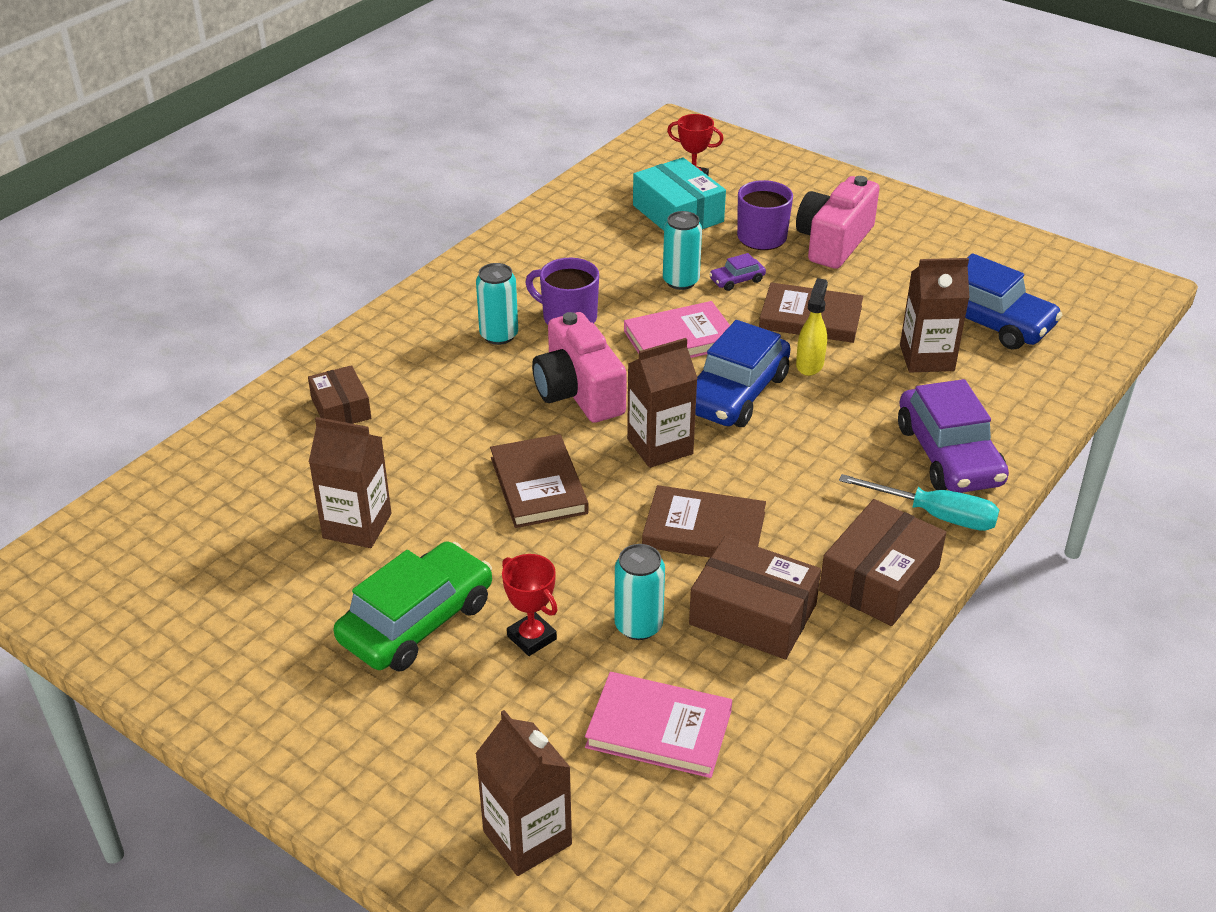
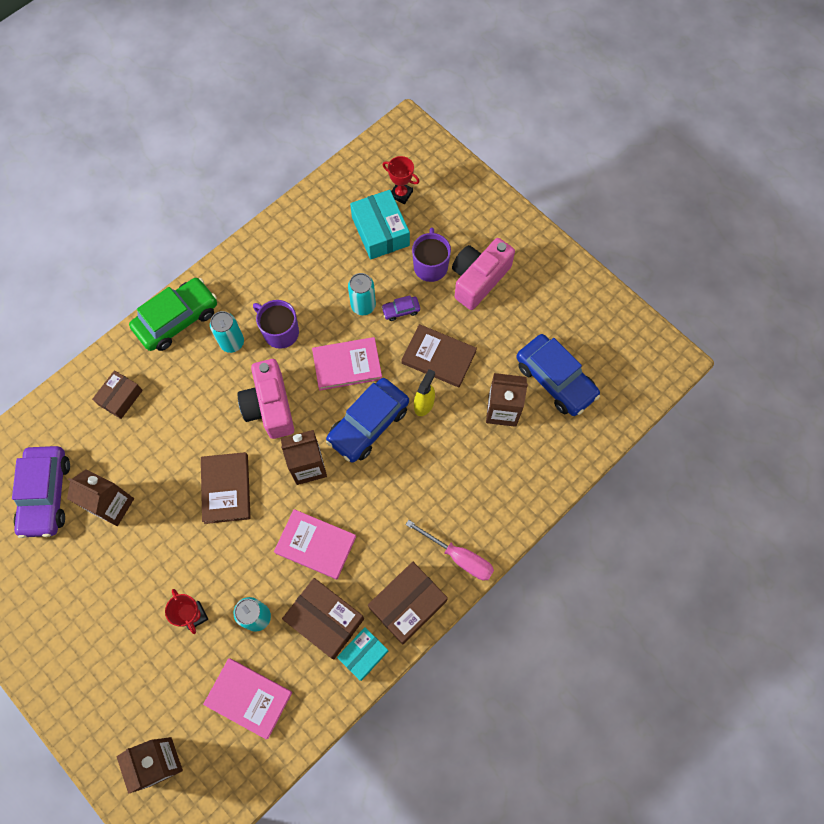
camera: 10 degrees right, 30 degrees up
(341, 408) = (120, 397): brown box -> brown box turned 45 degrees clockwise
(417, 621) = (132, 591): green car -> green car (177, 319)
(704, 530) = (315, 545): brown book -> pink book
(832, 647) = (363, 654): none -> turquoise box
(935, 515) = (459, 557): turquoise screwdriver -> pink screwdriver
(949, 455) = (485, 505): purple car -> purple car (46, 494)

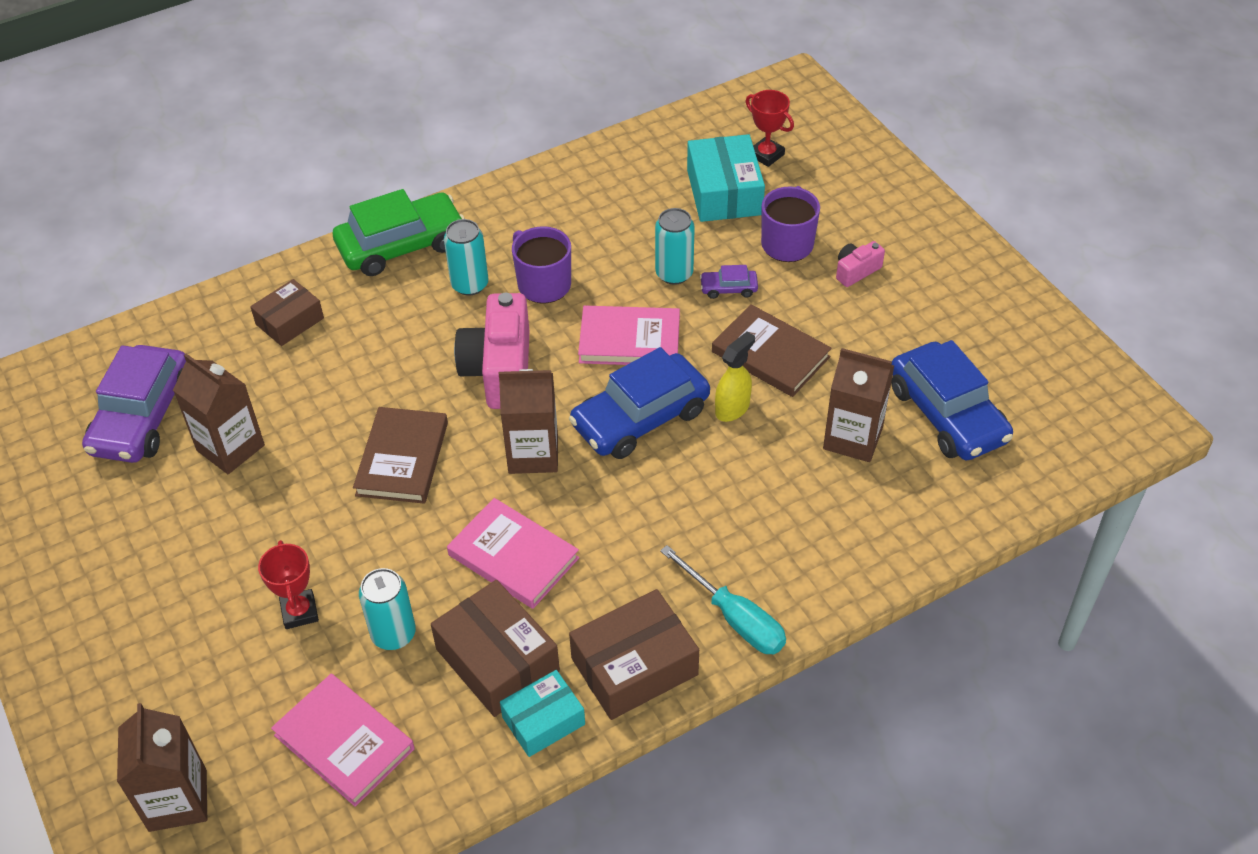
camera: 15 degrees right, 20 degrees down
(459, 557) = (734, 618): pink screwdriver -> turquoise screwdriver
(478, 279) = (856, 271): pink camera -> pink camera, size x0.48

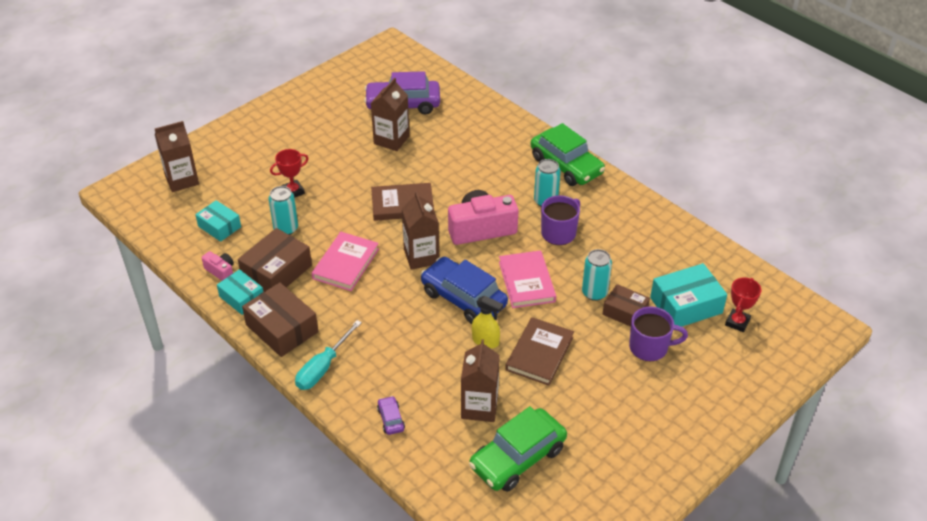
camera: 75 degrees right, 5 degrees down
(290, 321) = (488, 137): brown box -> brown box (625, 312)
(344, 742) = (219, 226): pink book -> turquoise box
(728, 288) = (592, 322): purple car -> purple car (391, 419)
(856, 271) = (638, 390): pink camera -> pink camera (221, 271)
(947, 414) = (518, 458): blue car -> green car

